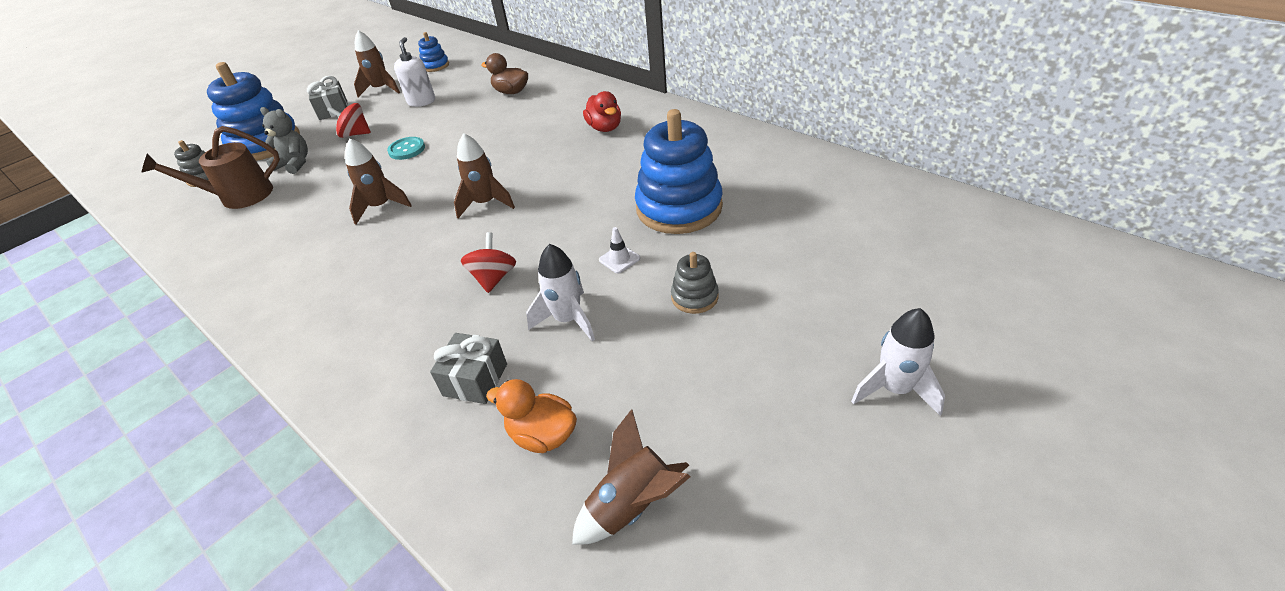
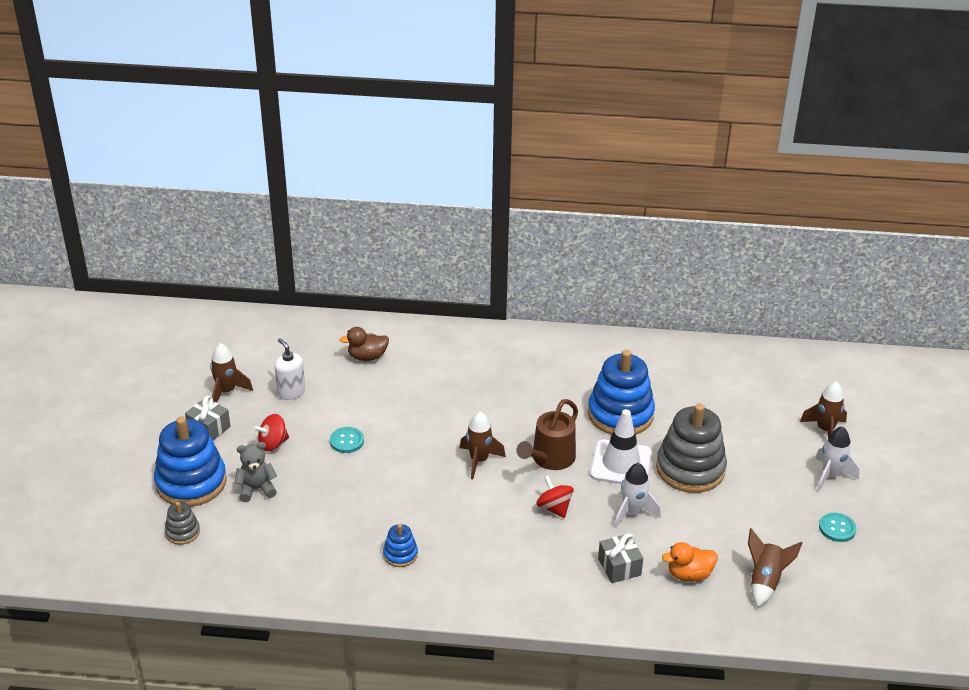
camera: 40 degrees left, 5 degrees down
(238, 196) = (250, 534): brown watering can -> brown watering can (549, 459)
(381, 207) = (397, 494): brown rocket -> brown rocket (825, 430)
(435, 66) = (247, 350): blue stacking toy -> blue stacking toy (400, 554)
(605, 128) = (494, 367): red duck -> none
(619, 259) = (621, 464): white traffic cone -> white traffic cone, size x2.40
(694, 297) = (690, 469): grey stacking toy -> grey stacking toy, size x2.14
(832, 479) = (837, 528): none -> turquoise button

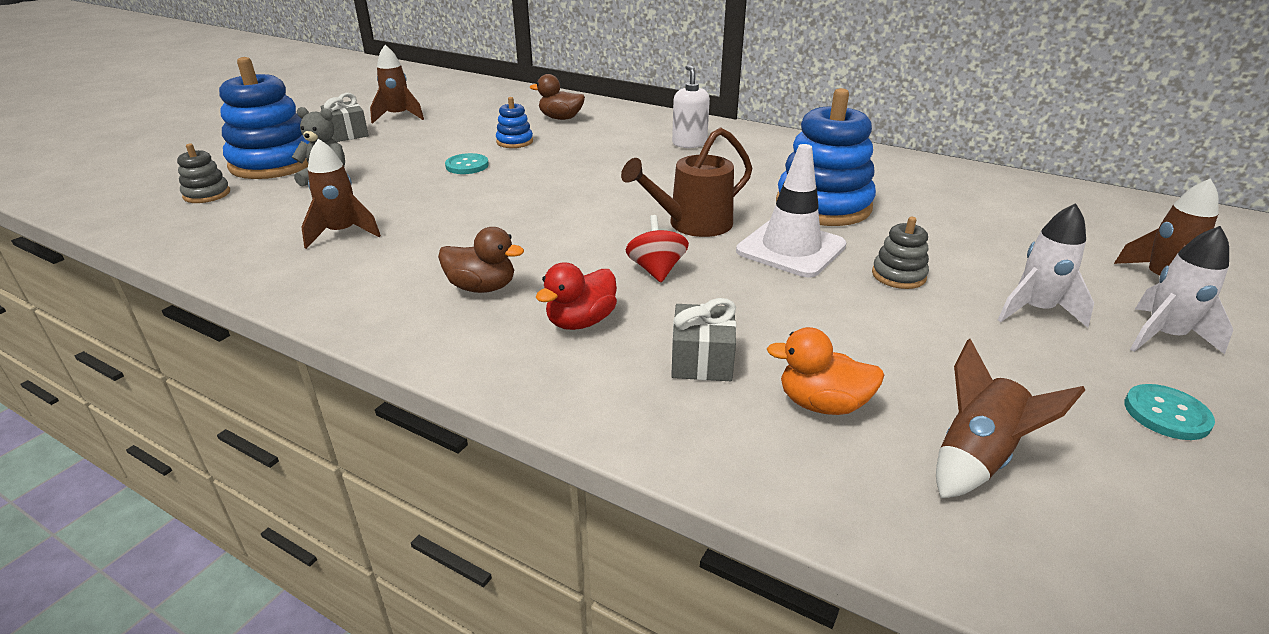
camera: 25 degrees right, 5 degrees down
(273, 443) = (391, 153): red spinning top -> none
(291, 392) = (457, 126): white soap dispenser -> white soap dispenser (689, 143)
(400, 554) = (404, 267): blue stacking toy -> blue stacking toy (514, 142)
(463, 555) = (482, 287): none -> brown duck
(479, 461) = (599, 208): brown rocket -> brown rocket (342, 233)
(540, 562) = (581, 322): none -> red duck
(632, 512) = (772, 301): white rocket -> white rocket (1035, 310)
(690, 469) = (898, 275): grey stacking toy -> grey stacking toy, size x0.47

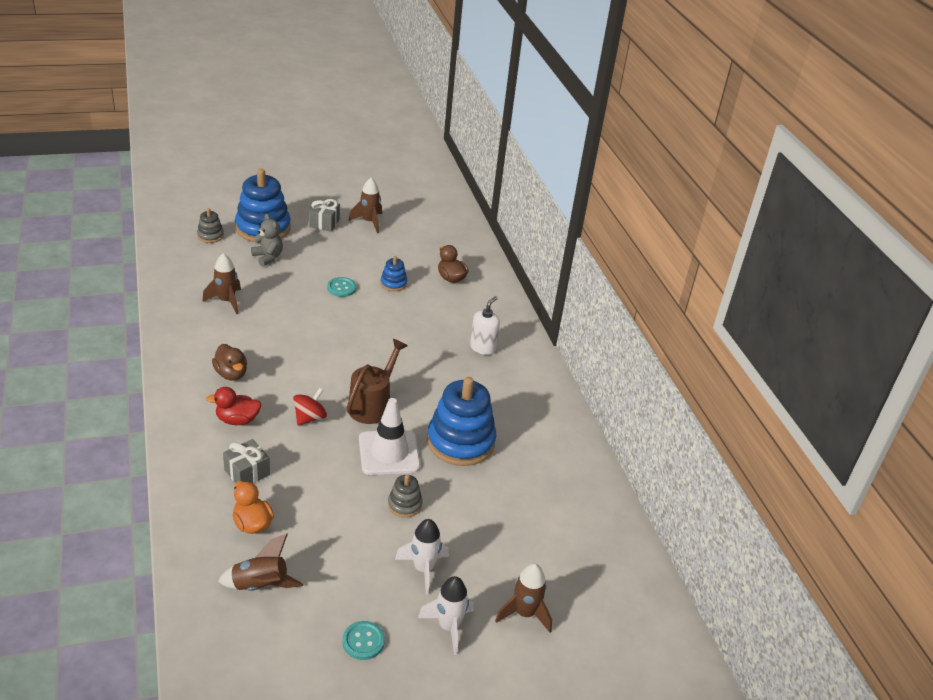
camera: 40 degrees right, 5 degrees up
(692, 225) = (373, 404): brown watering can -> brown watering can turned 105 degrees clockwise

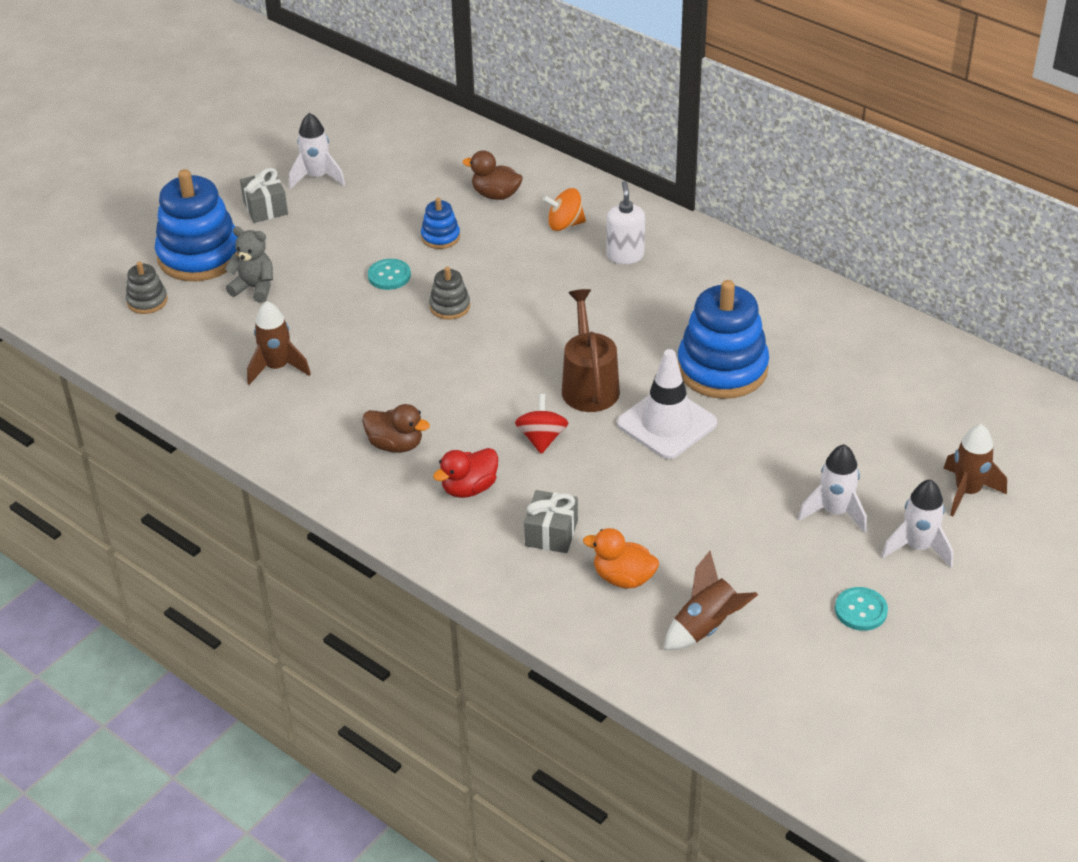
camera: 30 degrees left, 5 degrees up
(369, 222) = (317, 177): brown rocket -> white rocket
(404, 504) = (744, 464): grey stacking toy -> grey stacking toy (450, 306)
(469, 313) = (565, 224): none -> orange spinning top

